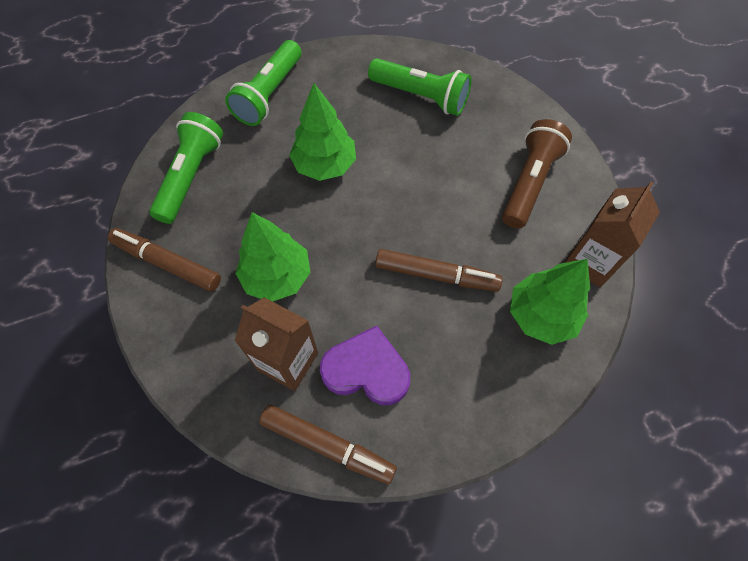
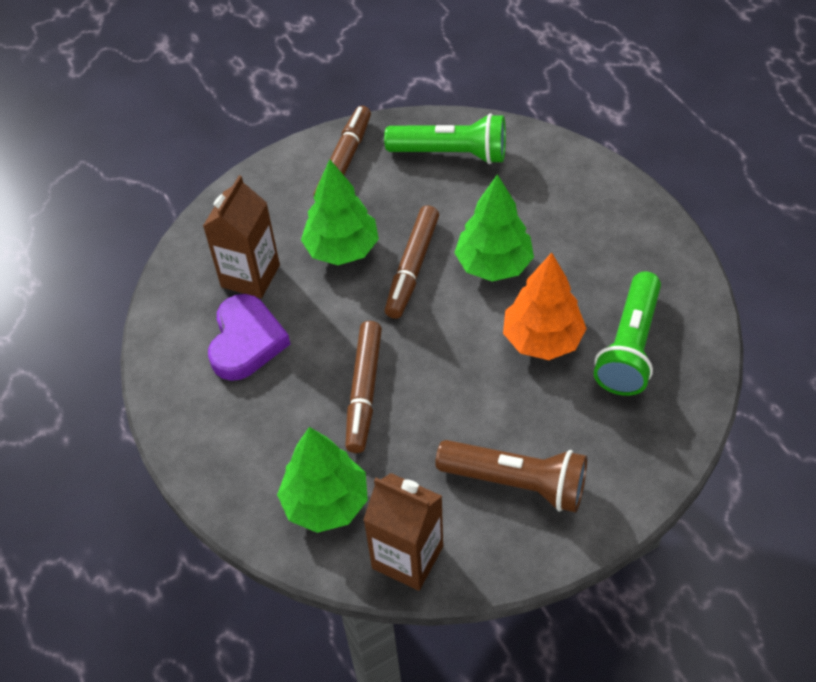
camera: 85 degrees right, 10 degrees down
(269, 94) = (585, 194): green flashlight -> none
(327, 445) = (170, 321): brown marker -> brown marker (412, 268)
(405, 146) = (542, 339): none -> orange tree

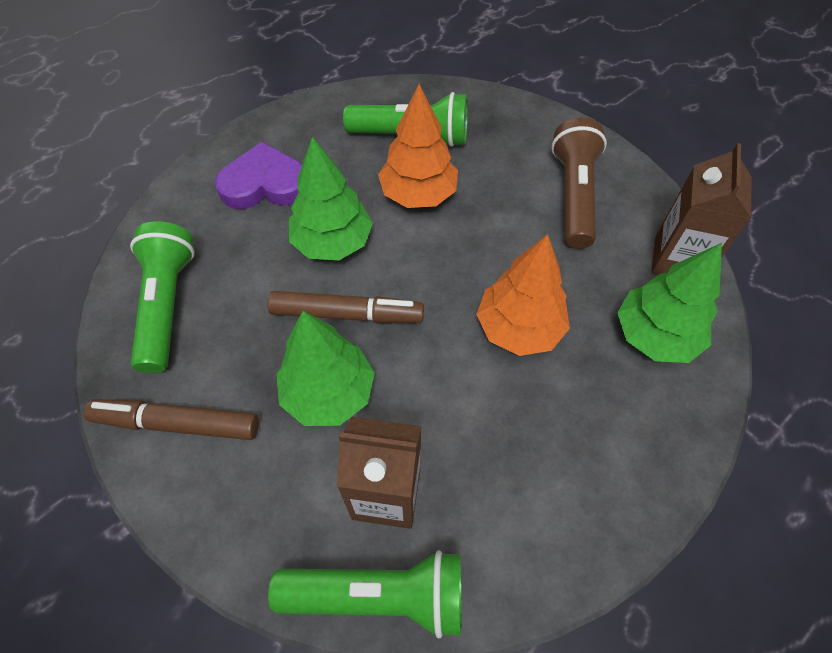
camera: 105 degrees left, 5 degrees up
(185, 263) = (378, 595): none -> green flashlight
(246, 341) = (488, 469): purple heart -> purple heart (265, 184)
(364, 391) = (519, 328): brown marker -> orange tree

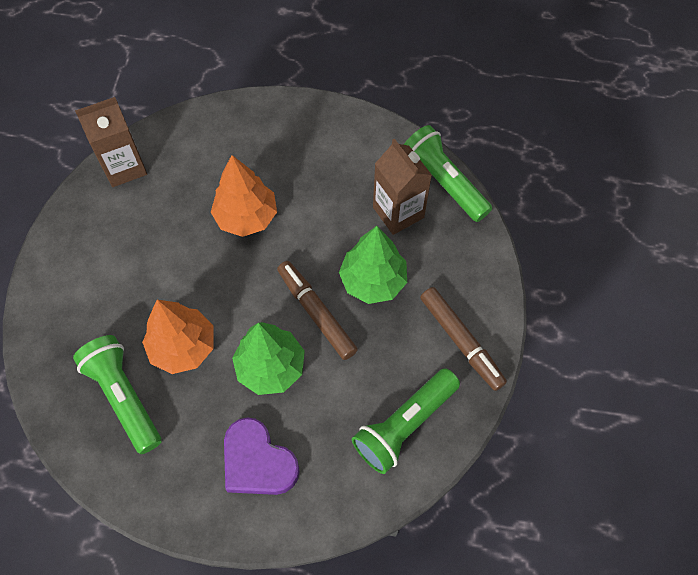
camera: 130 degrees left, 5 degrees up
(574, 195) = (108, 251): brown flashlight -> none
(655, 335) = (194, 151): green tree -> none

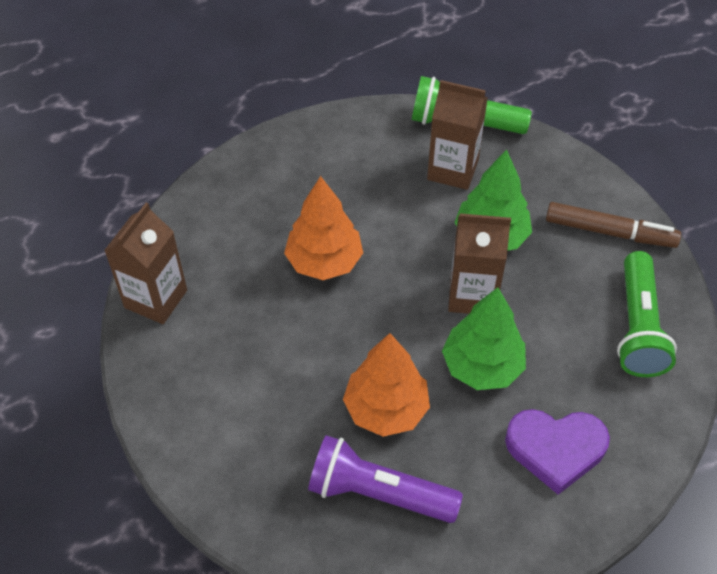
camera: 40 degrees left, 10 degrees down
(124, 397) = (378, 493): green flashlight -> purple flashlight
(316, 313) = (472, 295): brown marker -> brown carton

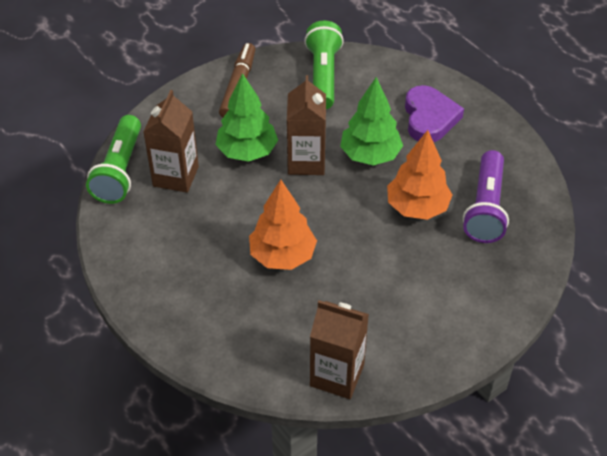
camera: 95 degrees left, 5 degrees down
(638, 327) = (323, 76): green flashlight -> green flashlight turned 90 degrees counterclockwise

